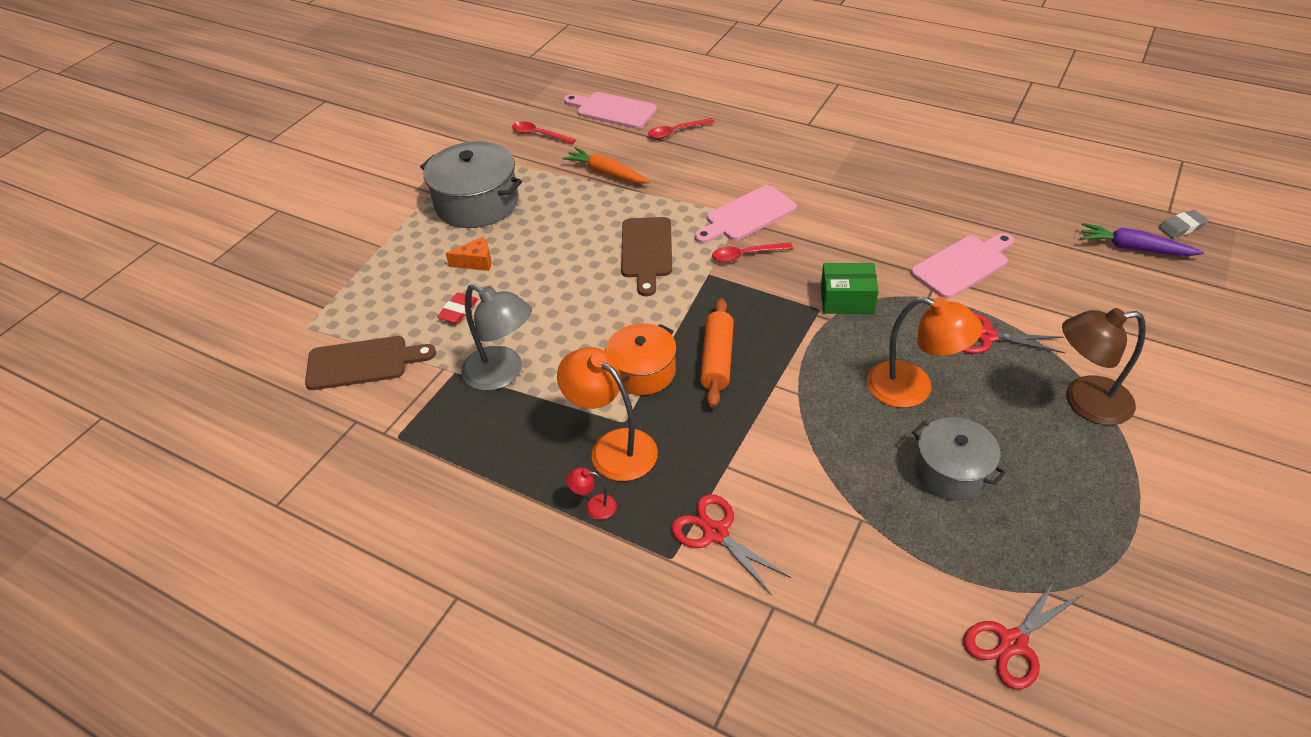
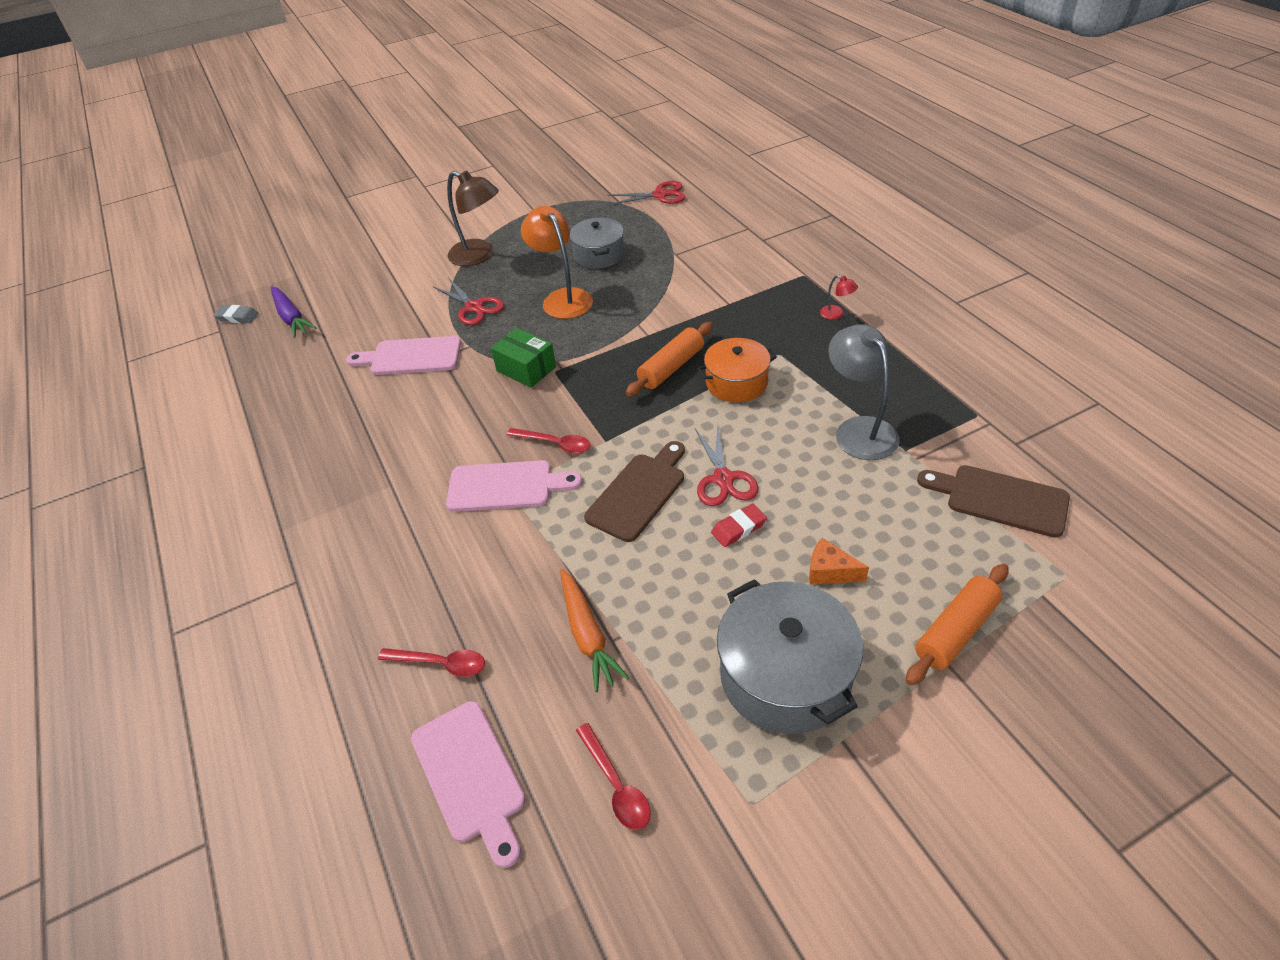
camera: 145 degrees left, 0 degrees up
(380, 264) = (955, 631): none -> orange rolling pin
(458, 311) = (876, 514): red eraser -> red eraser (738, 528)
(613, 447) = (799, 342): orange lamp -> none
(715, 533) = (767, 276): red scissors -> red scissors (723, 479)

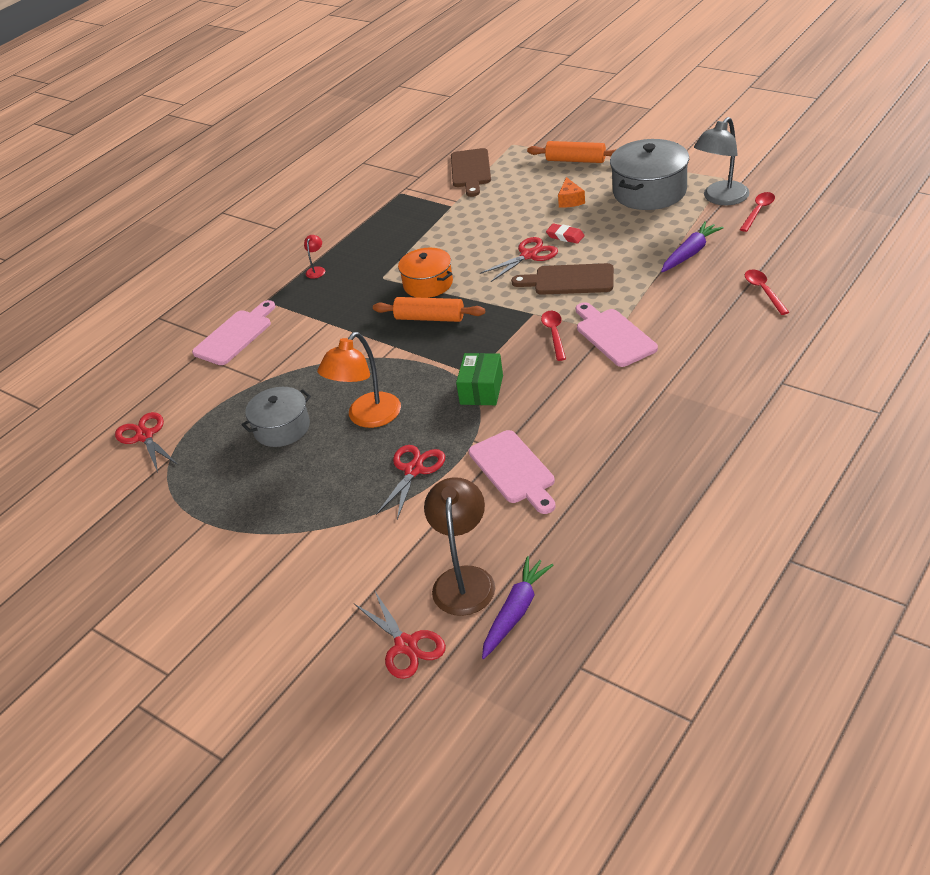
camera: 115 degrees left, 5 degrees down
(237, 317) = (547, 669): grey eraser -> none
(329, 269) = (406, 645): none -> red scissors
(470, 776) = (806, 250): pink cutting board -> pink cutting board (235, 335)
(479, 256) = (319, 518): brown lamp -> brown lamp (464, 579)
(587, 635) = (690, 253): orange carrot -> purple carrot
(859, 429) = (444, 225): grey lamp -> grey lamp (721, 199)

